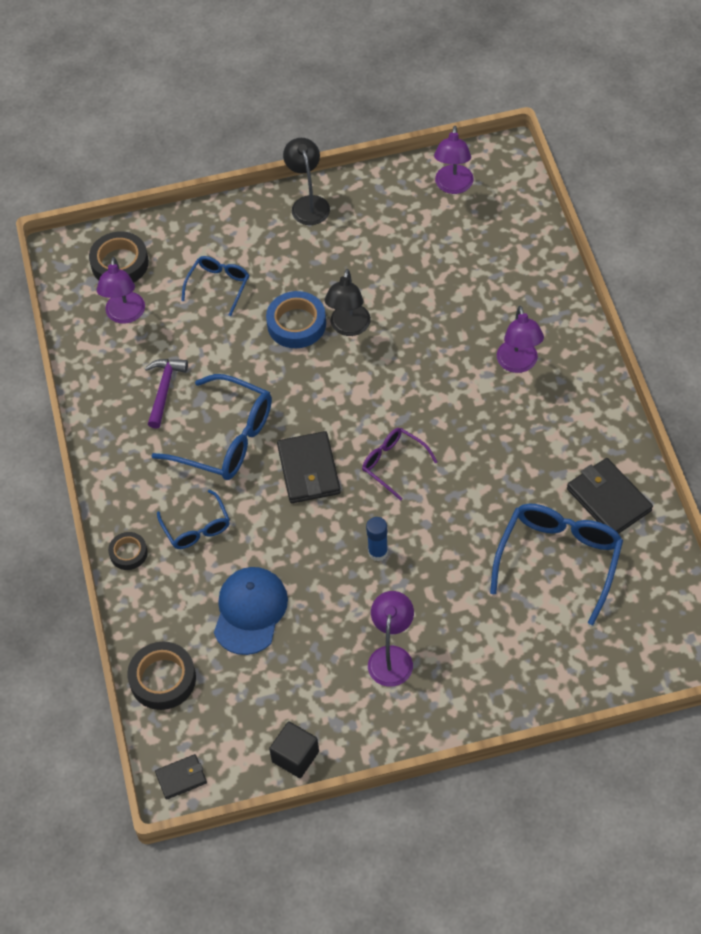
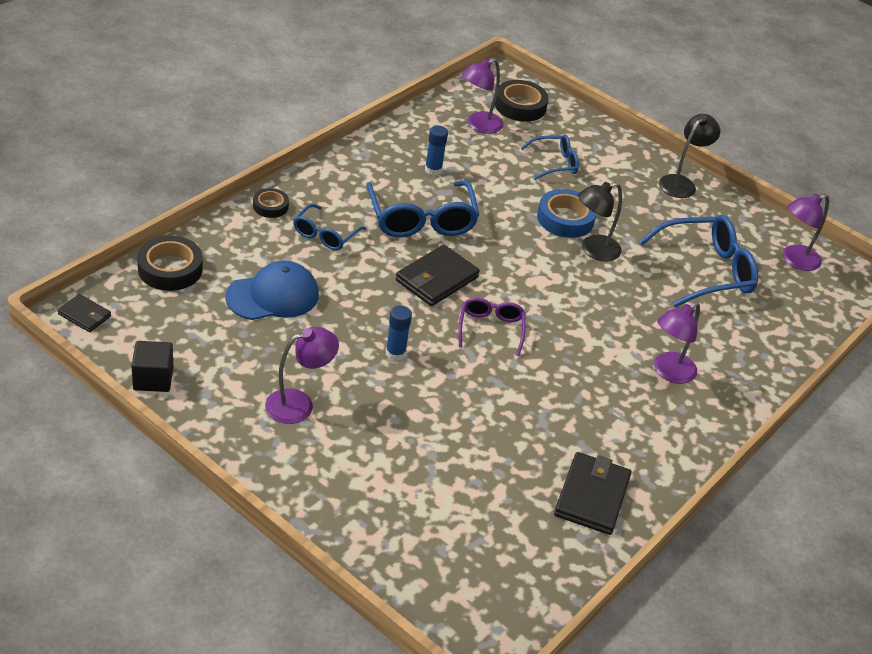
camera: 45 degrees right, 15 degrees down
(164, 390) = (433, 170): purple hammer -> blue glue stick
(559, 560) = (494, 484): blue glasses -> blue glasses (705, 271)

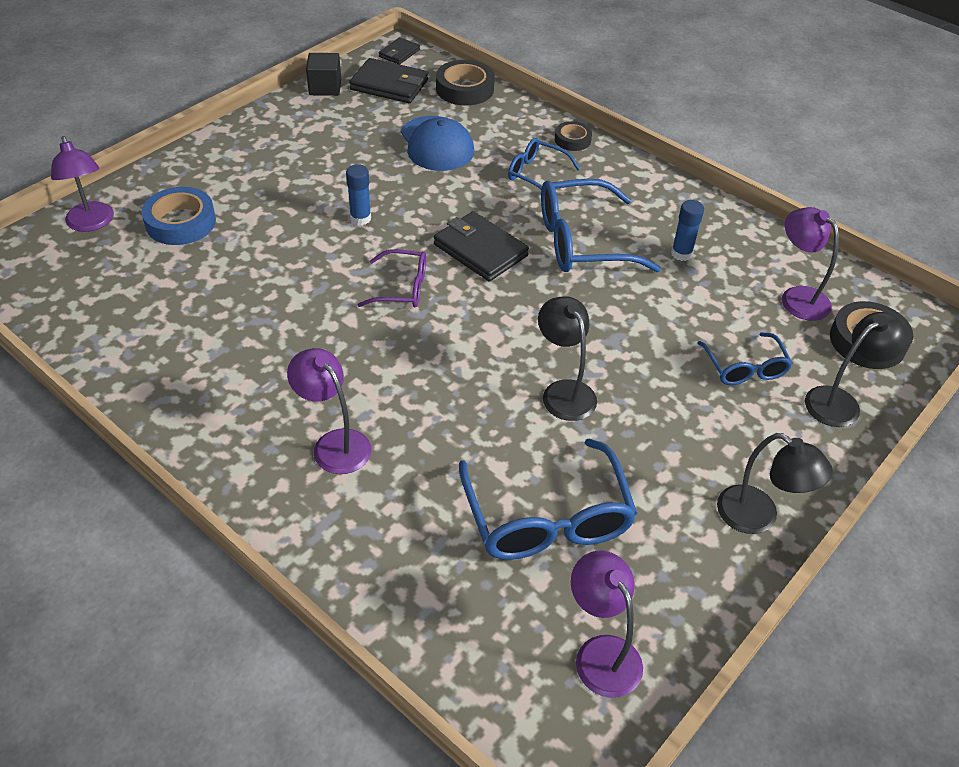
camera: 95 degrees right, 5 degrees up
(299, 404) = (292, 161): purple lamp -> purple lamp (92, 223)
(565, 219) = (622, 369): blue tape -> blue tape (181, 222)
(578, 130) = (840, 401): none -> black lamp
(592, 496) = (146, 350): black wallet -> black wallet (389, 85)

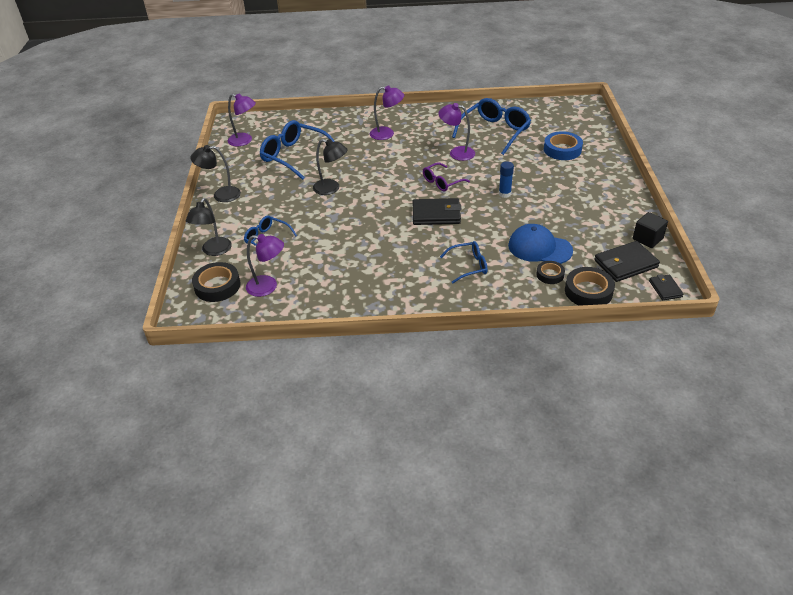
camera: 140 degrees right, 5 degrees down
(92, 223) = (588, 130): purple lamp -> purple lamp (456, 153)
(572, 140) = (482, 300): black tape -> black tape (550, 275)
(582, 241) = (399, 247): blue glasses -> blue glasses (494, 132)
(681, 254) = (346, 272): blue glue stick -> none

